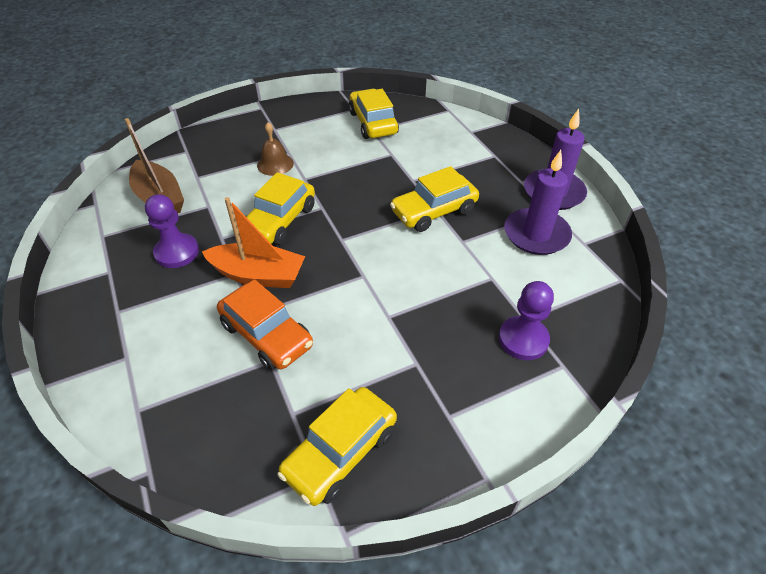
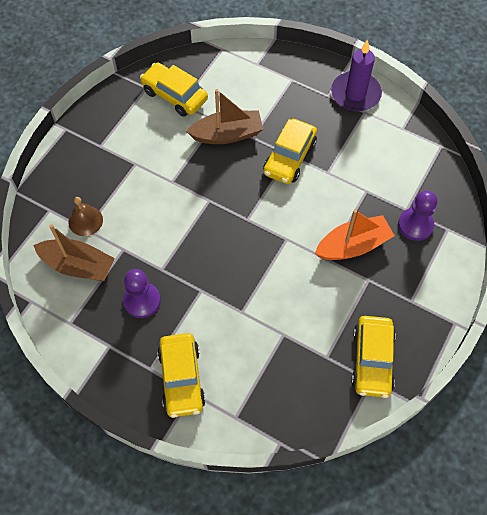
camera: 35 degrees left, 15 degrees up
(258, 275) = (218, 282): orange boat -> orange boat (353, 245)
(267, 335) = (265, 320): orange car -> none
(275, 164) = (136, 181): brown bell -> brown bell (85, 221)
(280, 221) = (190, 230): yellow car -> yellow car (181, 378)
(391, 168) = (227, 134): none -> brown boat
(536, 234) = (369, 138): purple candle -> none

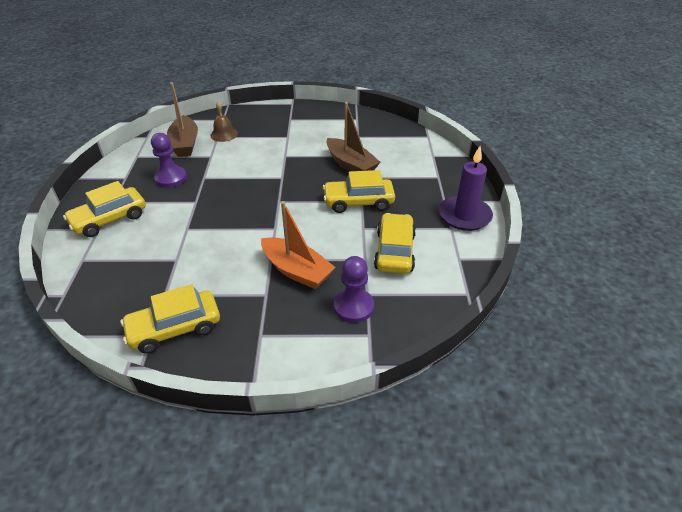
camera: 60 degrees right, 20 degrees down
(174, 95) = (362, 131): yellow car -> yellow car (394, 251)

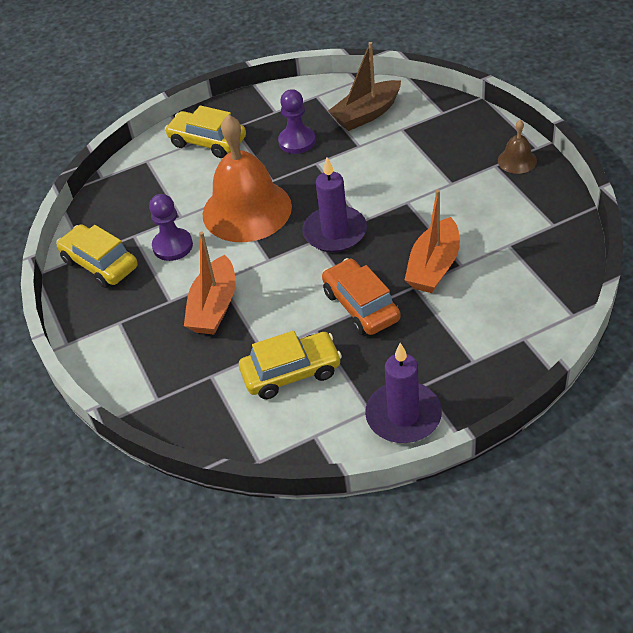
camera: 70 degrees right, 5 degrees up
(212, 223) = (247, 210): none -> orange bell
(224, 134) = (410, 131): brown bell -> brown bell (517, 160)
(280, 191) = (335, 232): none -> purple candle
(351, 165) = (434, 267): brown boat -> orange boat
(353, 307) = (187, 372): purple pawn -> purple pawn (172, 246)
(358, 202) = (361, 306): yellow car -> orange car

